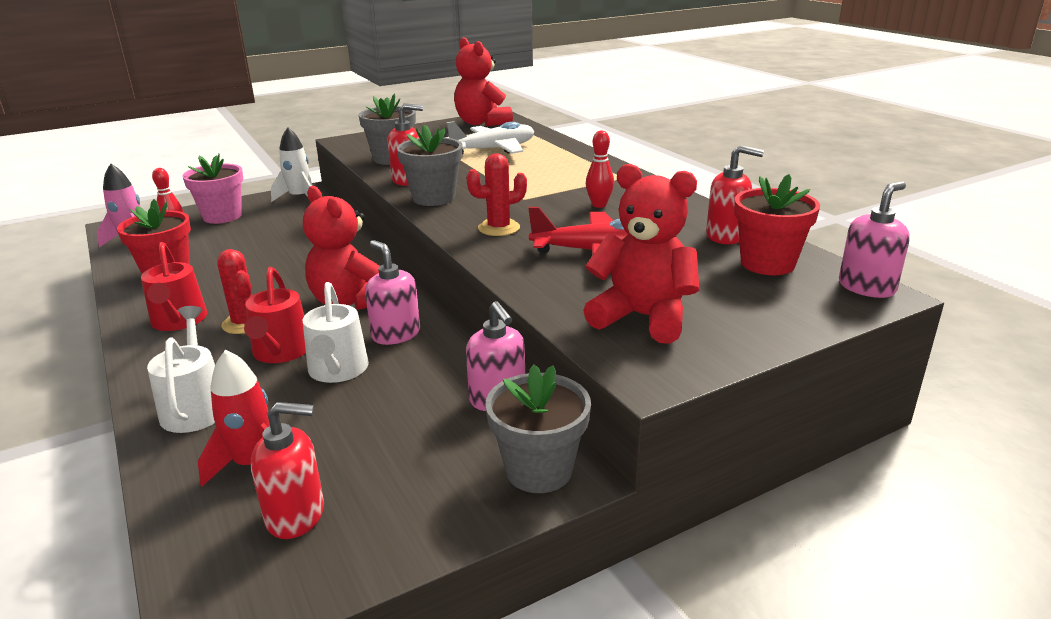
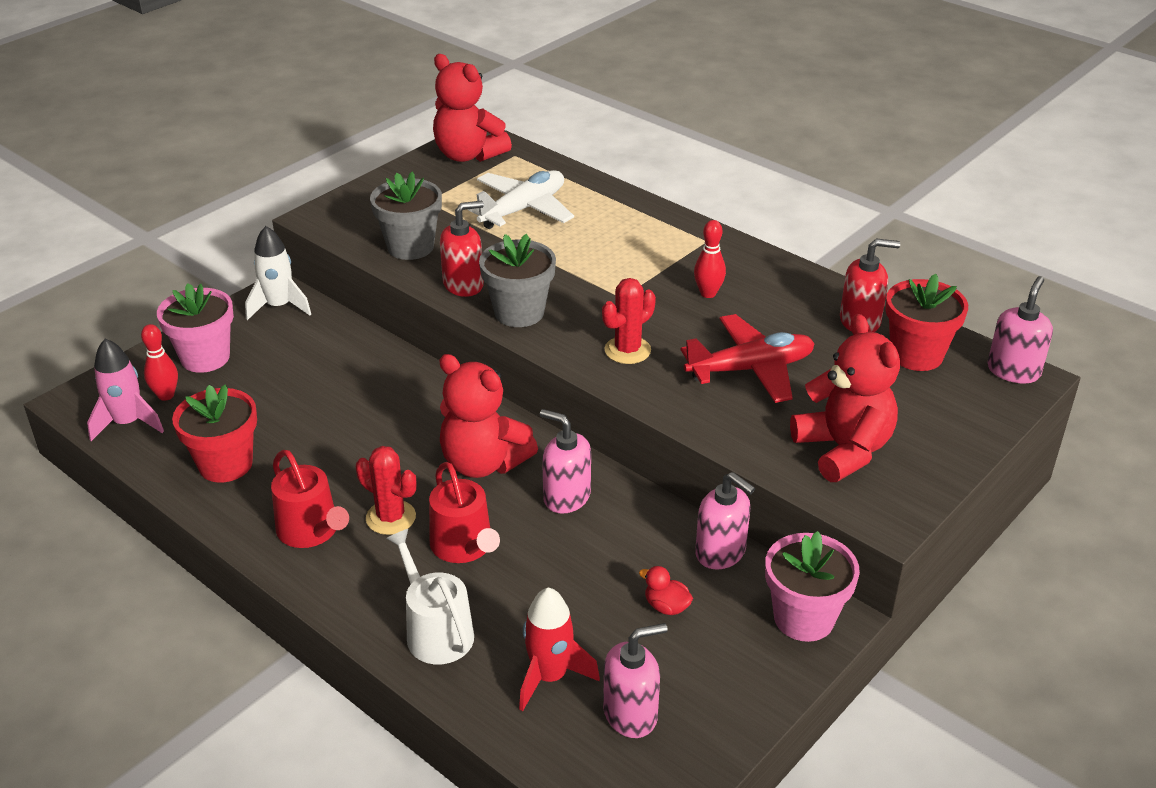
camera: 20 degrees left, 10 degrees up
(296, 515) = (631, 714): red soap dispenser -> pink soap dispenser
(337, 371) = (543, 556): white watering can -> none
(411, 431) = (666, 606): none -> red duck
(539, 470) = (804, 618): grey flower pot -> pink flower pot
(642, 317) = (843, 450): red teddy bear -> red teddy bear turned 60 degrees clockwise

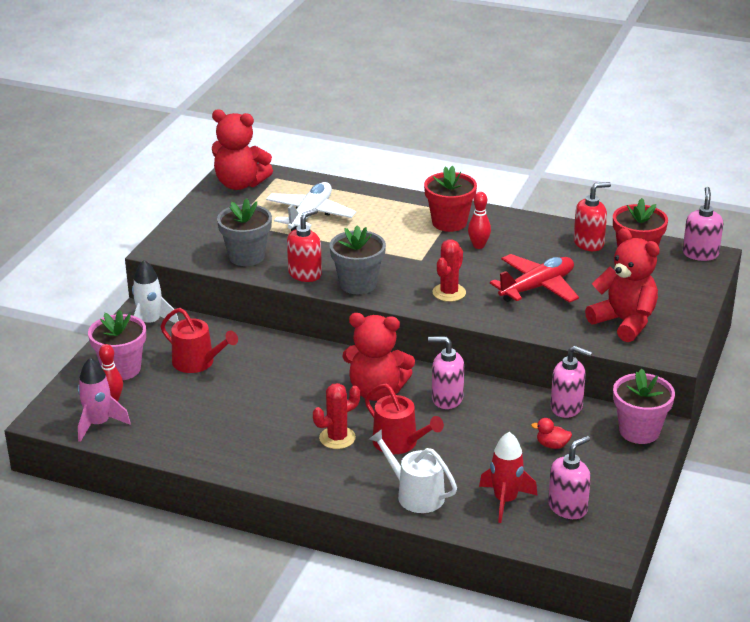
camera: 20 degrees left, 5 degrees down
(225, 464) = (194, 433): red flower pot -> red flower pot (449, 222)
(311, 531) = (288, 459): red watering can -> red watering can (198, 362)
(391, 517) = (337, 438): red cactus -> red cactus turned 45 degrees counterclockwise

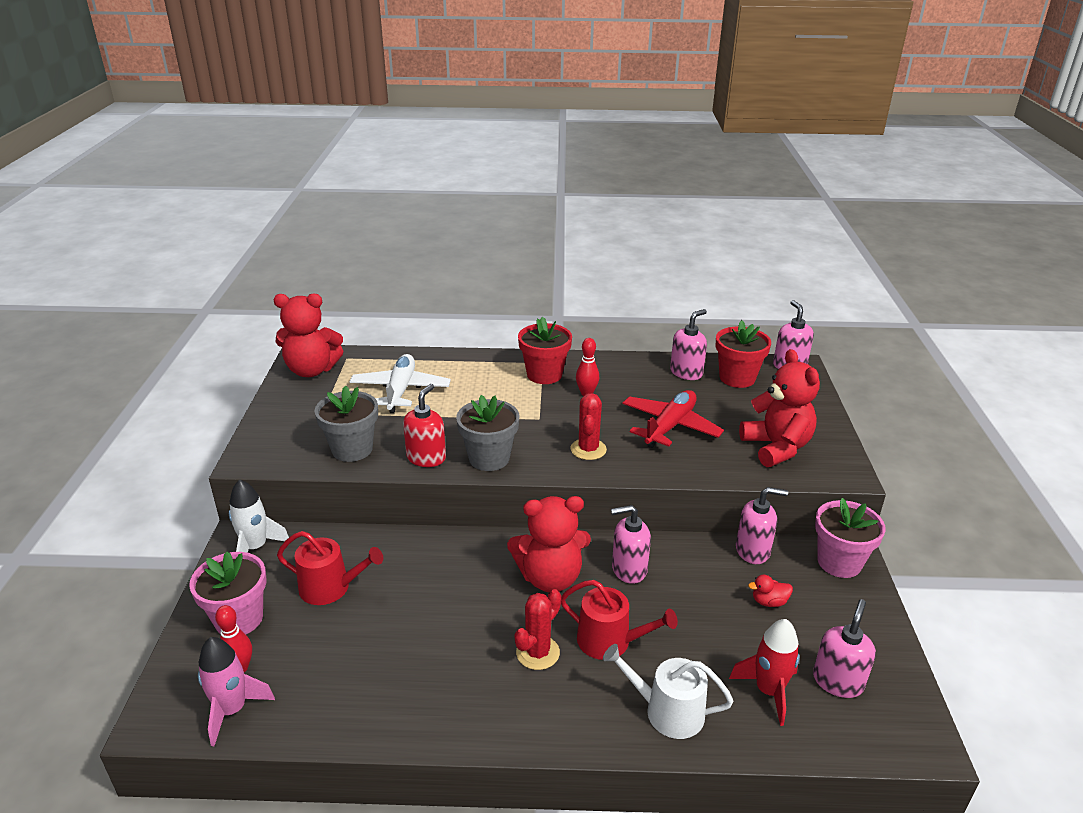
camera: 20 degrees left, 0 degrees up
(589, 243) = (686, 372): red soap dispenser -> pink soap dispenser
(624, 322) = (776, 447): red teddy bear -> red teddy bear turned 45 degrees clockwise

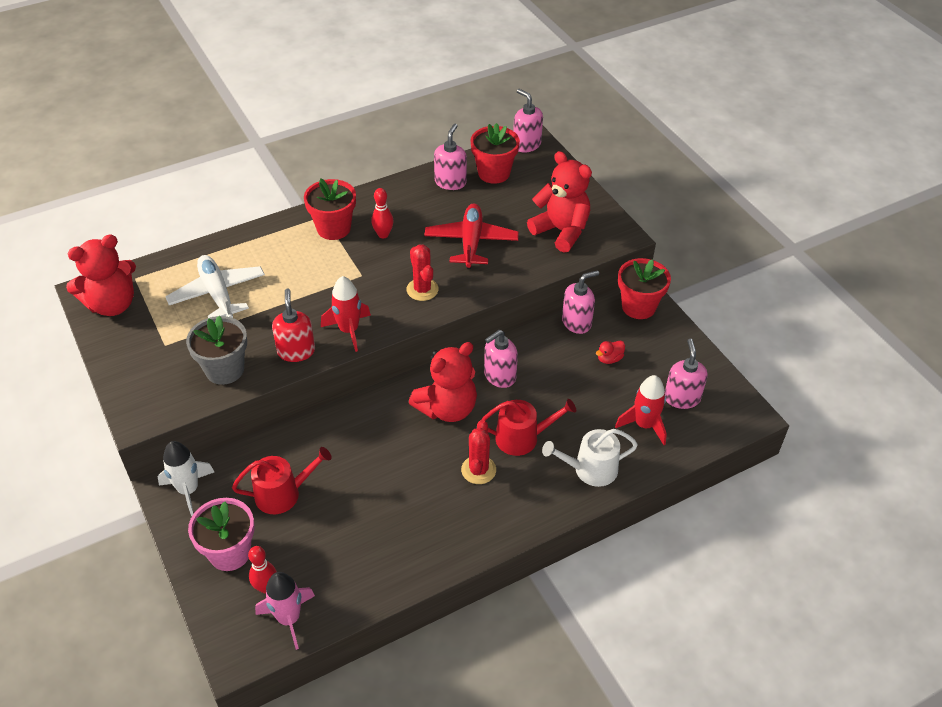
camera: 30 degrees left, 15 degrees up
(489, 458) = (349, 330): grey flower pot -> red rocket
(839, 562) = (638, 307): pink flower pot -> red flower pot

